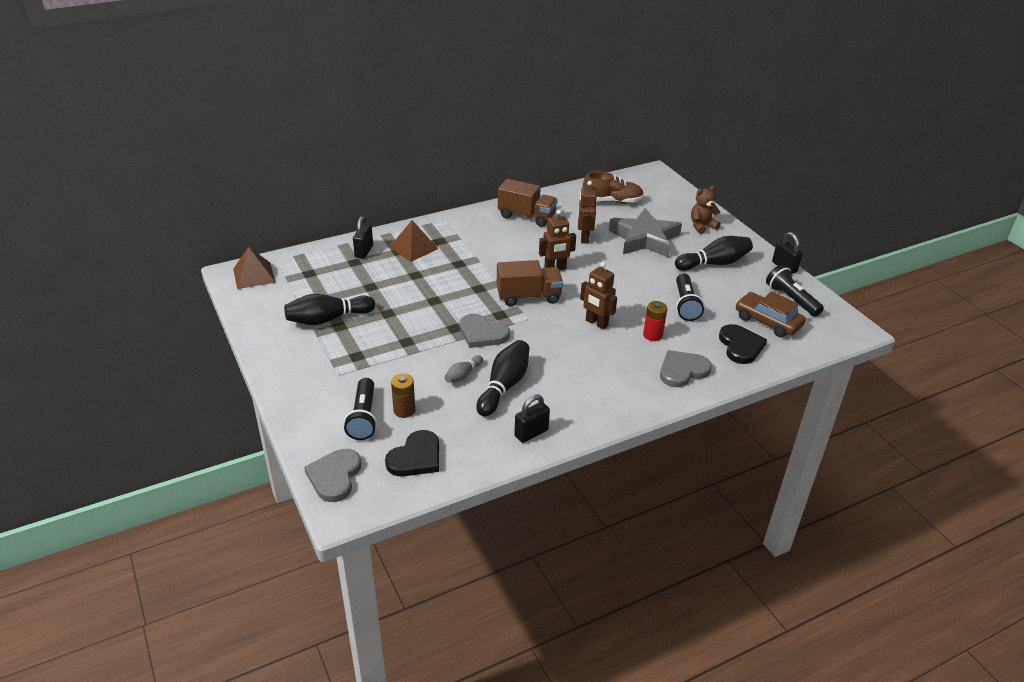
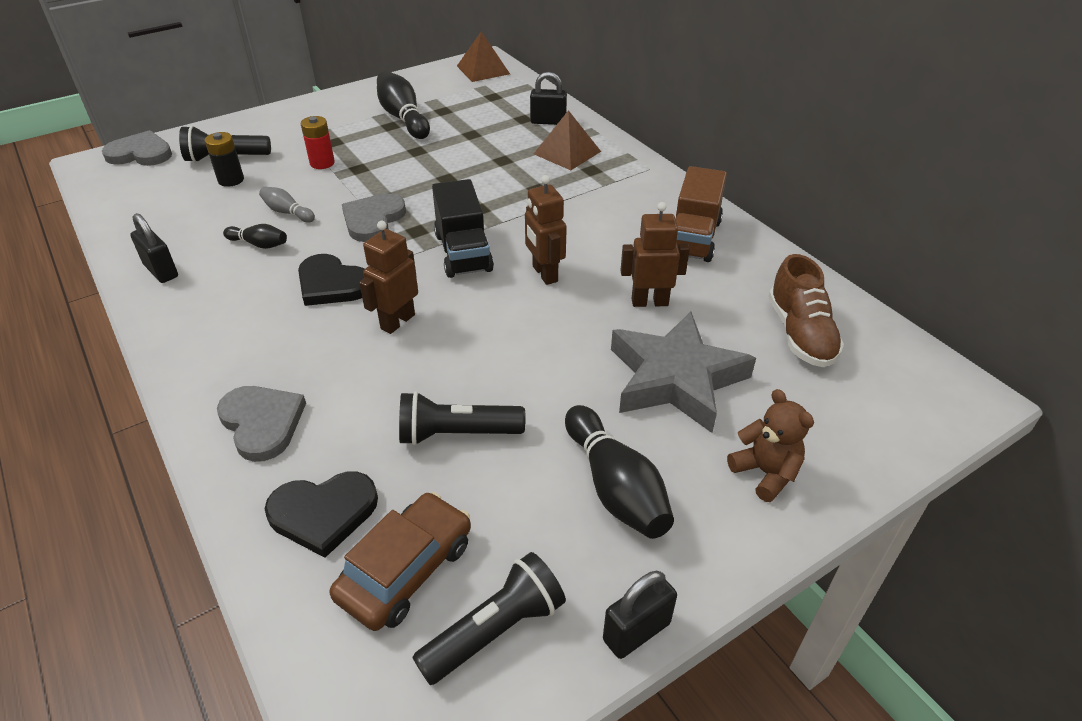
camera: 85 degrees right, 5 degrees up
(404, 410) = (231, 180): brown battery -> black battery
(416, 457) = (150, 195): black heart -> black heart (332, 284)
(504, 386) = (259, 244): black bowling pin -> black bowling pin, size x0.54
(528, 296) = (463, 252): brown truck -> black truck
(652, 335) = (363, 387): red battery -> red battery (322, 163)

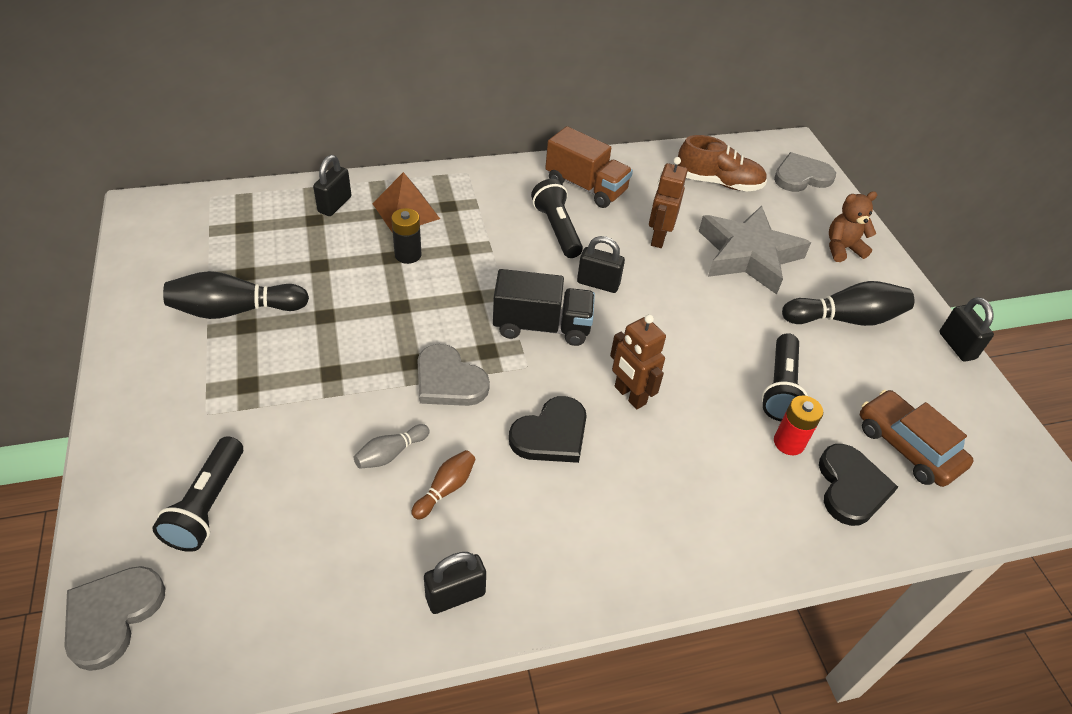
camera: 75 degrees left, 5 degrees up
(231, 180) = (274, 504): black battery -> black battery (408, 255)
(259, 244) = (445, 489): black bowling pin -> brown bowling pin
(262, 423) = (742, 518): grey heart -> grey heart (801, 176)
(322, 163) = (294, 404): red battery -> red battery (789, 442)
(483, 70) = (168, 217): brown pyramid -> none
(495, 630) = (955, 410): black flashlight -> black flashlight (557, 229)
(544, 274) = (598, 283): brown robot -> black padlock

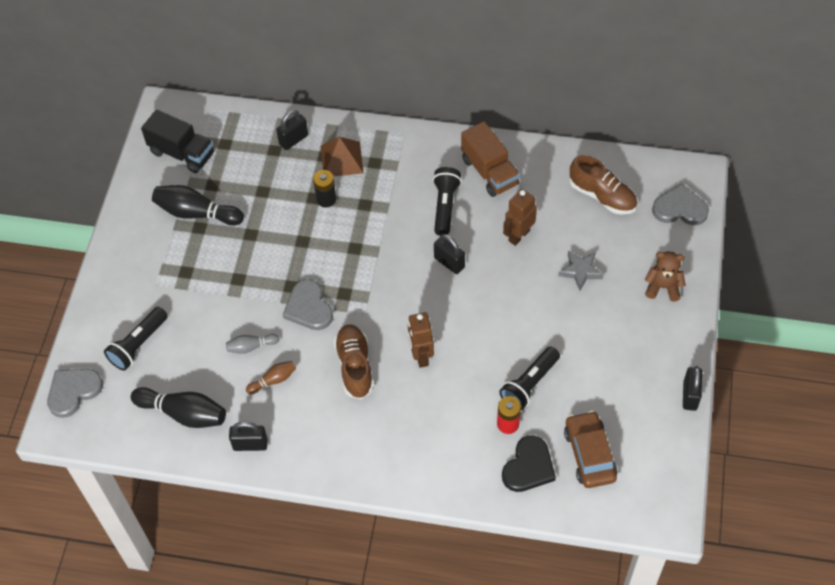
camera: 30 degrees right, 10 degrees up
(542, 326) = (390, 285): black truck -> black truck (182, 153)
(551, 434) = (355, 366): black heart -> brown shoe
(748, 255) = (580, 271): grey star -> grey star, size x0.50
(845, 319) = (618, 347): black bowling pin -> black bowling pin (183, 413)

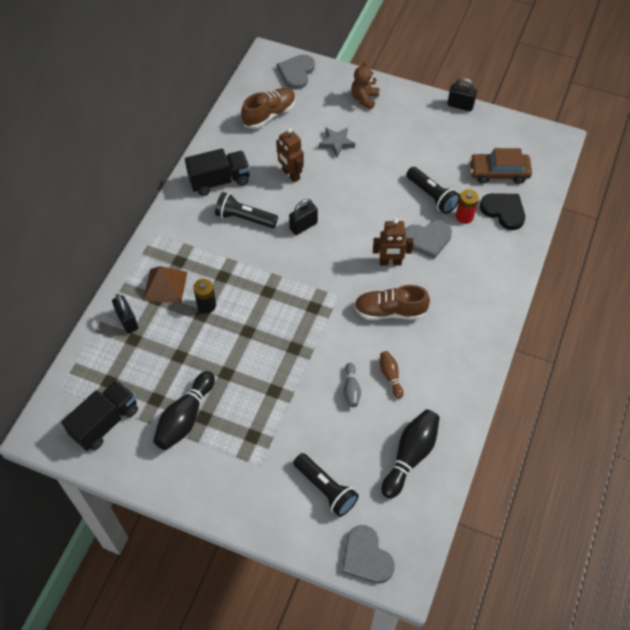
camera: 80 degrees left, 0 degrees up
(250, 444) = (452, 404): black padlock -> none
(308, 308) = (321, 337): grey heart -> grey heart (427, 239)
(489, 172) = (219, 181): brown truck -> black truck

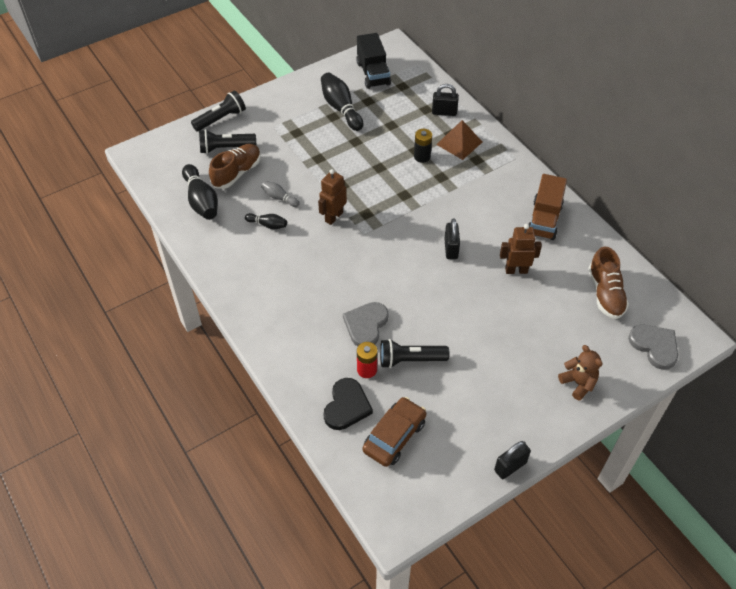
camera: 125 degrees right, 5 degrees down
(219, 181) = (544, 220): black truck -> brown truck
(244, 218) = (489, 216): black flashlight -> black flashlight (221, 119)
(336, 143) = (531, 325): grey star -> none
(366, 557) = (166, 144): grey heart -> none
(390, 262) = (365, 285): brown robot -> brown robot (333, 217)
(390, 311) = (320, 257): brown shoe -> brown shoe (237, 173)
(390, 376) = (268, 225): brown bowling pin -> black bowling pin
(503, 211) = (346, 406): black heart -> black heart turned 60 degrees counterclockwise

